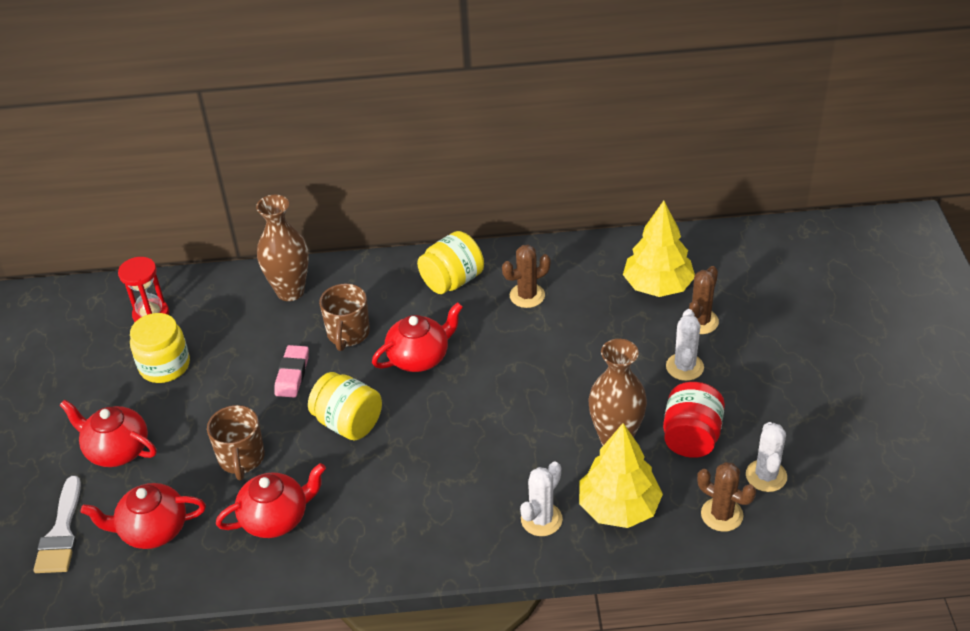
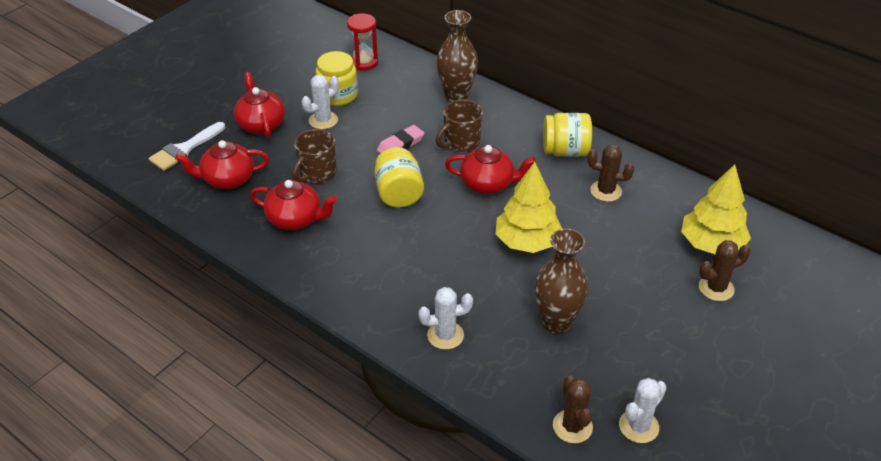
camera: 40 degrees right, 0 degrees up
(152, 530) = (227, 179): red teapot -> red teapot turned 45 degrees counterclockwise
(619, 507) = (505, 366): yellow tree -> yellow tree (527, 241)
(684, 367) = (666, 310): white cactus -> white cactus (323, 120)
(691, 437) = (613, 360): red jar -> none

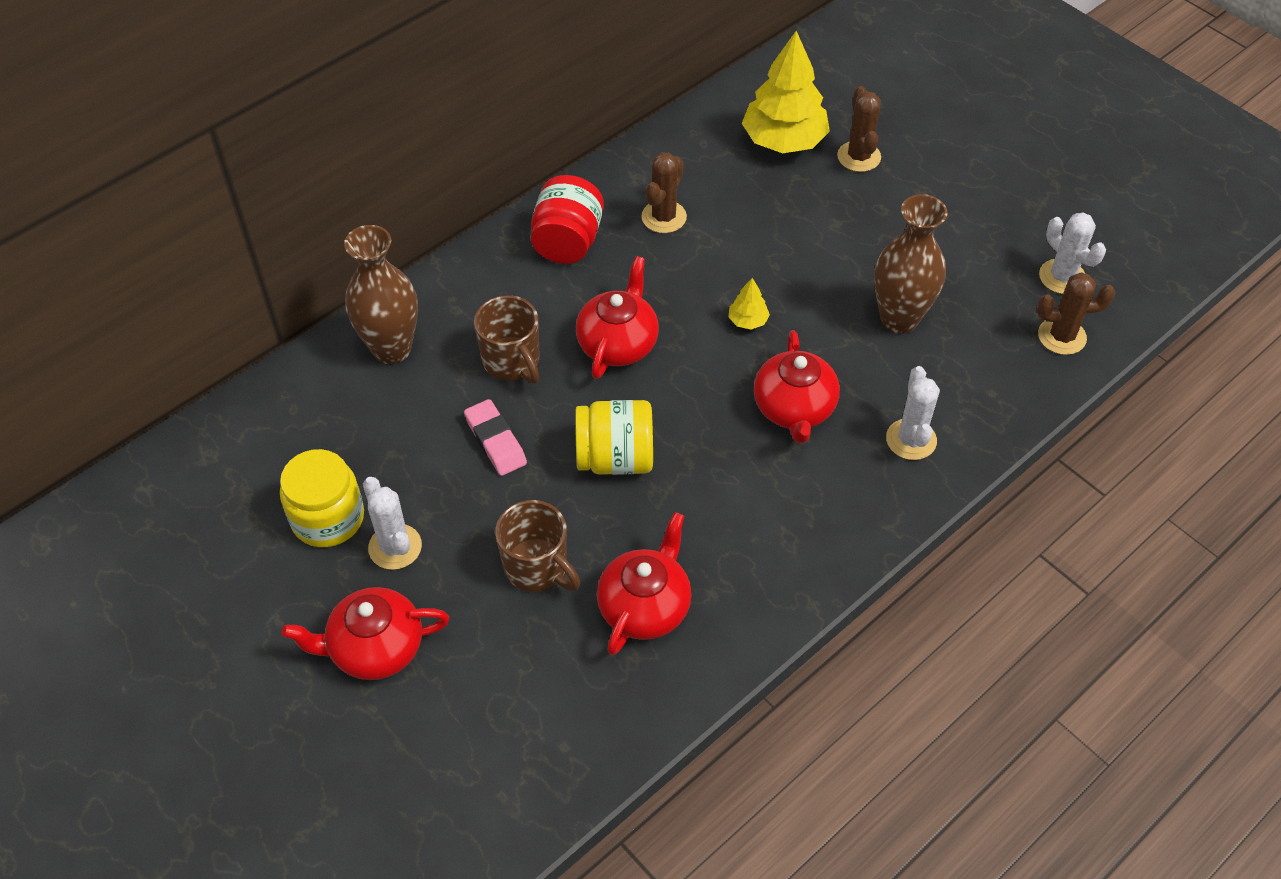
camera: 80 degrees left, 10 degrees up
(184, 149) = (411, 784): white brush -> none
(227, 179) = (519, 708): red teapot -> red teapot (794, 409)
(364, 62) = (243, 468): red hourglass -> none
(527, 241) = (748, 320): yellow tree -> yellow tree, size x0.43
(565, 151) = (567, 242): yellow jar -> red jar

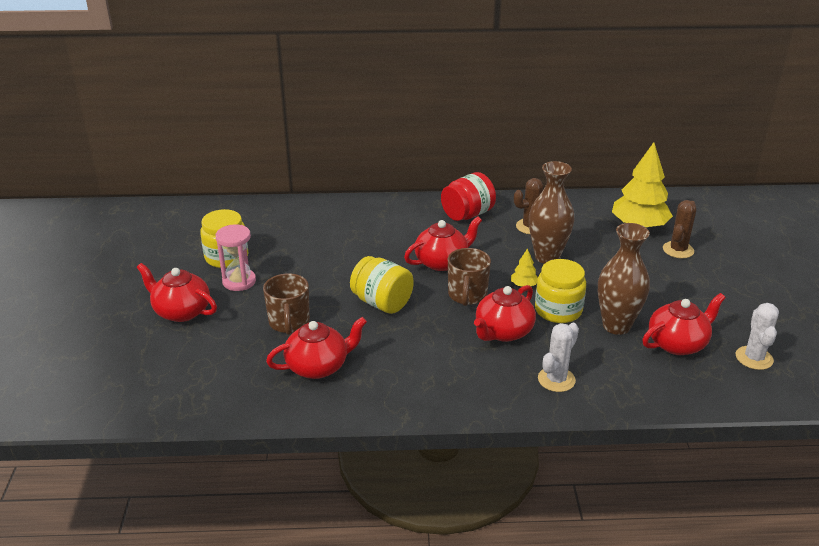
camera: 40 degrees right, 20 degrees down
(392, 349) = (333, 215): brown vase -> brown vase (547, 257)
(395, 547) = (239, 281): white cactus -> pink hourglass
(495, 441) = (334, 268): pink eraser -> none
(512, 361) = (381, 244): brown mug -> brown mug (467, 295)
(820, 335) = (558, 310): none -> yellow jar
(978, 304) = (677, 343): none -> red teapot
(1061, 336) = (719, 384): brown cactus -> none

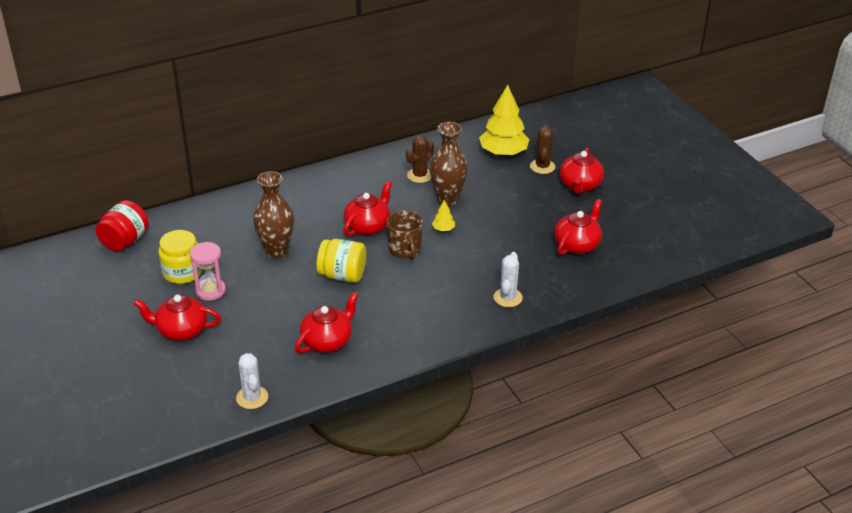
camera: 25 degrees left, 5 degrees up
(289, 323) = (279, 313): brown mug -> none
(467, 214) = (362, 177): red jar -> red jar (125, 241)
(503, 332) = (449, 272): red teapot -> red teapot (580, 185)
(558, 310) = (480, 243): yellow jar -> none
(616, 326) = (528, 243): brown vase -> brown vase (276, 251)
(754, 358) = (632, 241): white cactus -> white cactus (252, 397)

